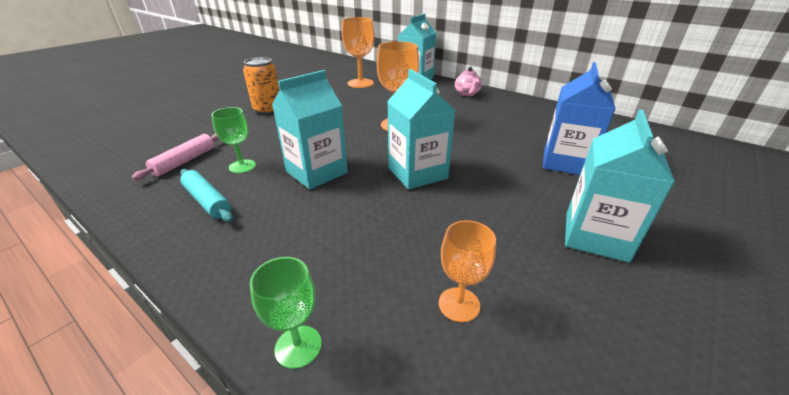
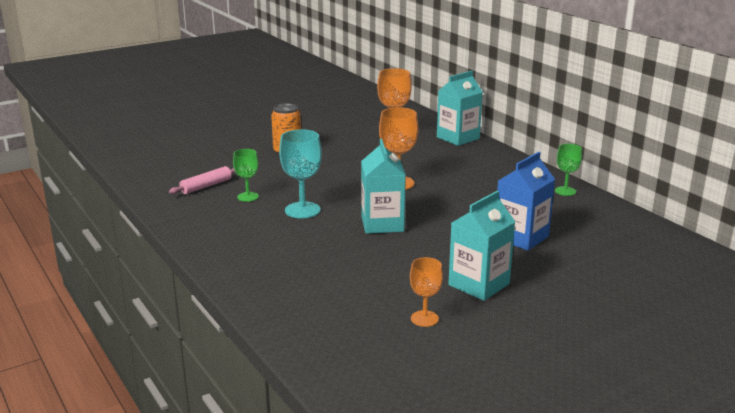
camera: 20 degrees right, 10 degrees down
(207, 201) = (216, 216): turquoise rolling pin -> none
(298, 346) = (245, 292): green goblet -> green goblet (565, 191)
(316, 172) = (302, 210): turquoise carton -> turquoise goblet
(459, 304) = (347, 295): orange goblet -> orange goblet (424, 318)
(467, 94) = (498, 162): pink teapot -> none

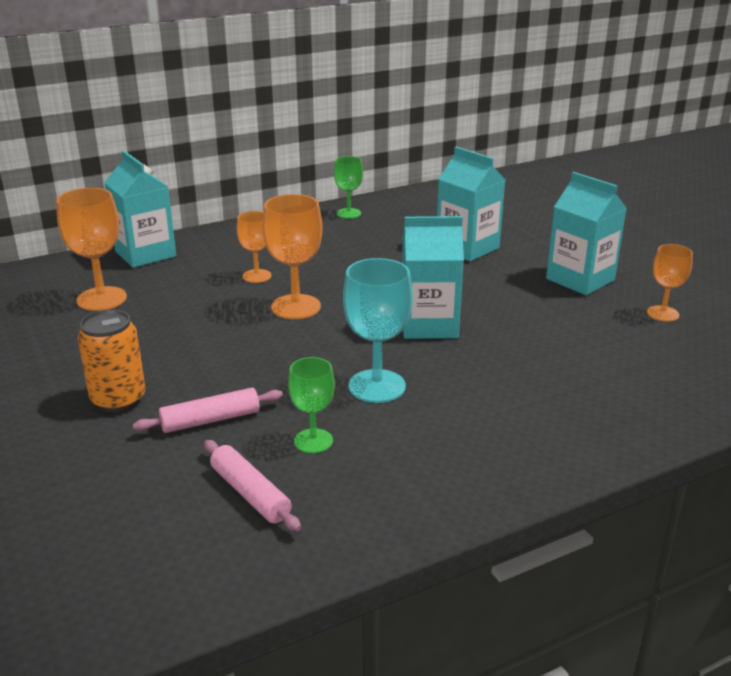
camera: 85 degrees left, 5 degrees up
(268, 172) = (210, 420): none -> pink rolling pin
(438, 169) = (257, 276): none -> orange goblet
(521, 237) = (467, 248): blue carton -> turquoise carton

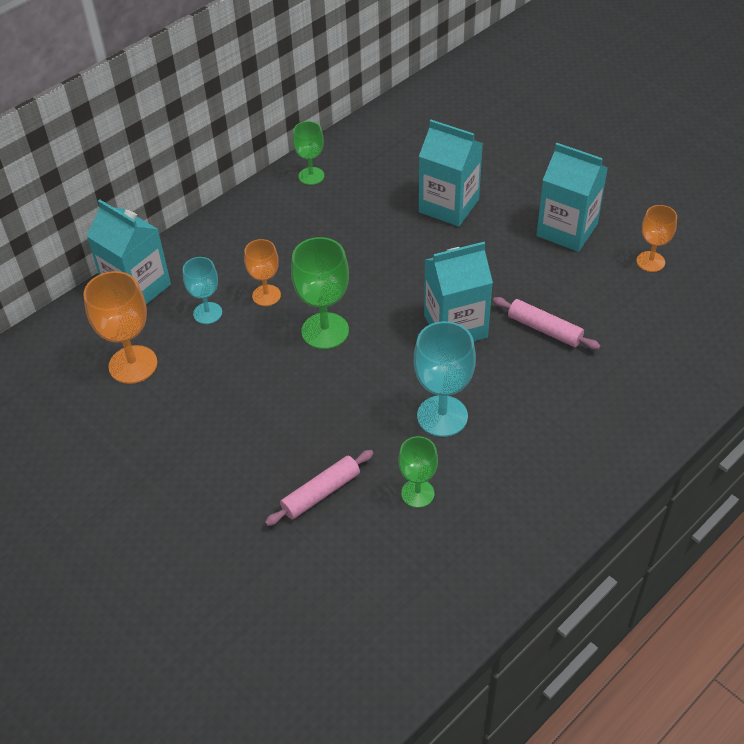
camera: 15 degrees left, 20 degrees up
(118, 400) = (227, 491): orange can -> none
(195, 278) = (207, 313): none -> turquoise goblet
(250, 493) = (394, 563): pink rolling pin -> pink rolling pin (544, 329)
(296, 307) = (325, 331): orange goblet -> green goblet

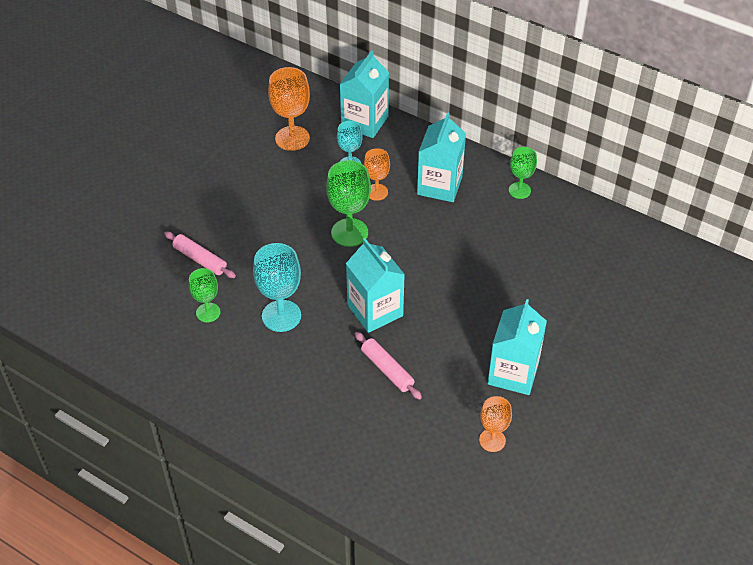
camera: 75 degrees right, 0 degrees up
(449, 206) = (515, 285): turquoise carton -> turquoise carton (439, 185)
(544, 329) = (387, 369): pink rolling pin -> pink rolling pin turned 60 degrees counterclockwise

